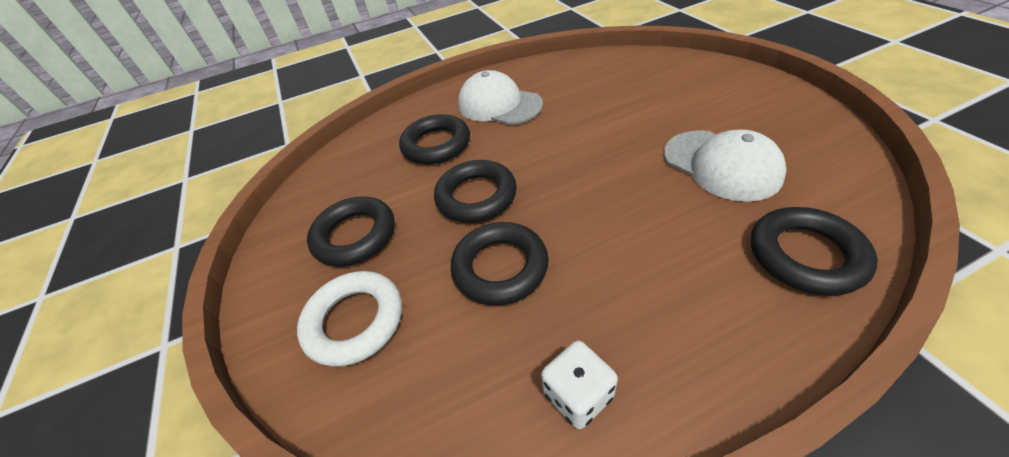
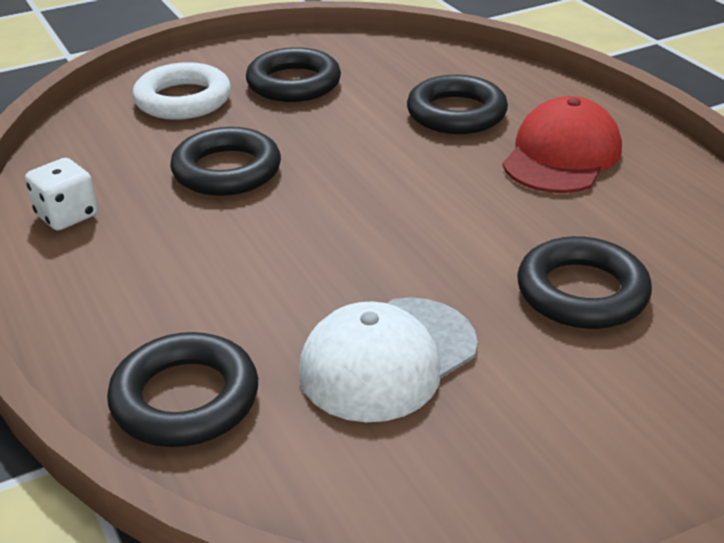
camera: 80 degrees right, 10 degrees down
(476, 196) = (345, 149): black ring -> black ring (582, 292)
(499, 105) = (561, 155): white cap -> red cap

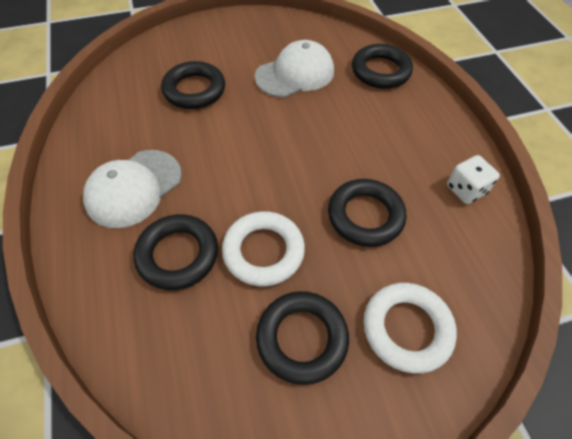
camera: 170 degrees left, 20 degrees up
(355, 127) = (263, 251): none -> white ring
(561, 155) = (134, 188): red cap -> white cap

